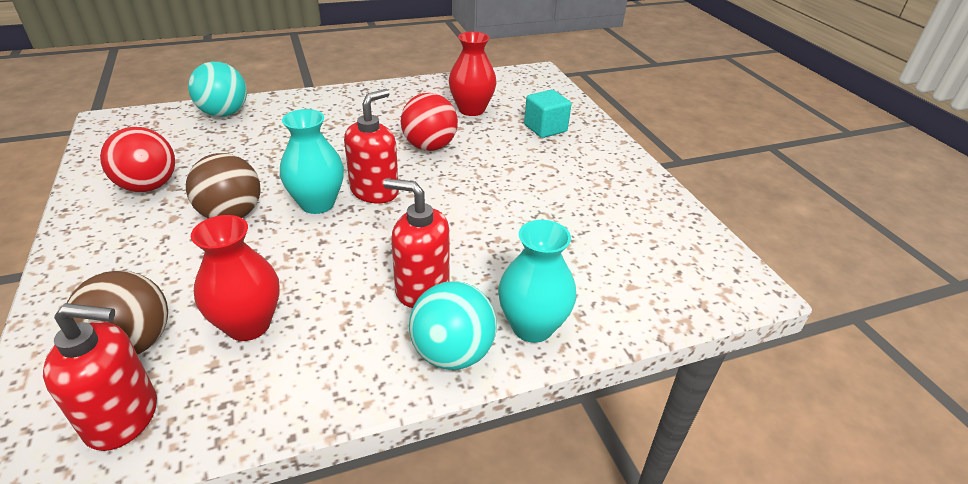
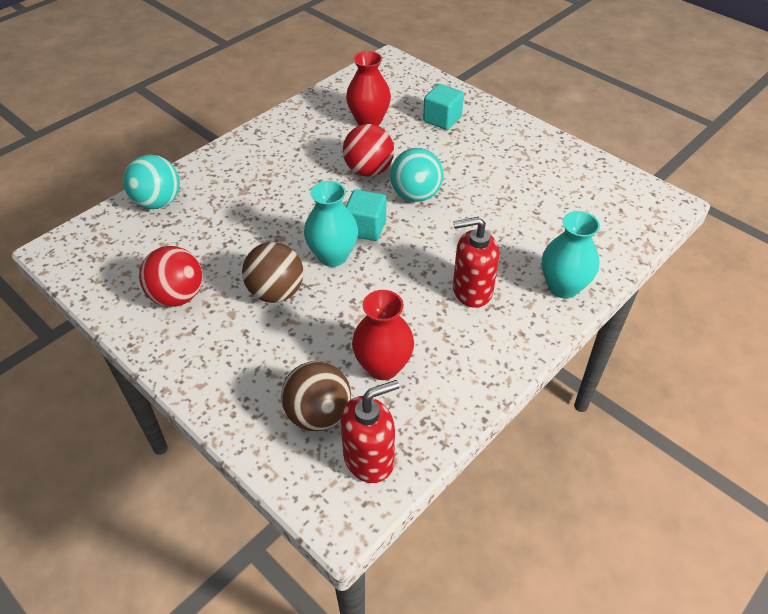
camera: 25 degrees left, 10 degrees up
(375, 191) = (365, 228): red soap dispenser -> turquoise cube
(452, 353) = (530, 326): turquoise ball -> turquoise ball (415, 195)

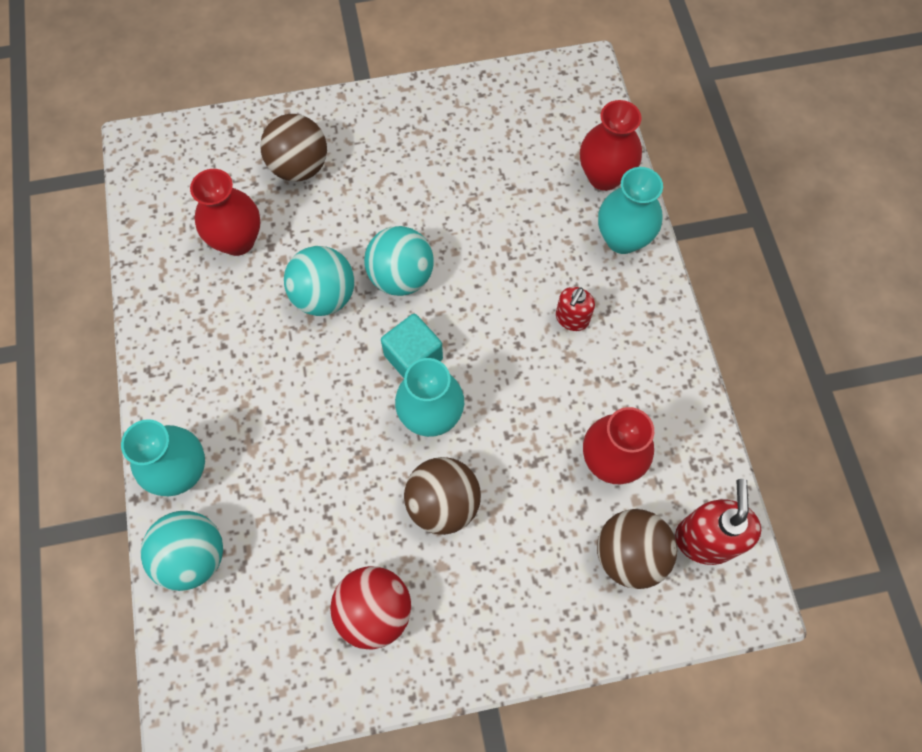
camera: 55 degrees left, 20 degrees up
(206, 172) = (182, 472): none -> turquoise vase
(368, 170) = (324, 296): red ball -> turquoise ball
(442, 119) = (299, 167): turquoise cube -> brown ball
(471, 290) = (572, 318): red soap dispenser -> red soap dispenser, size x0.61
(600, 253) = (604, 176): none -> red vase

